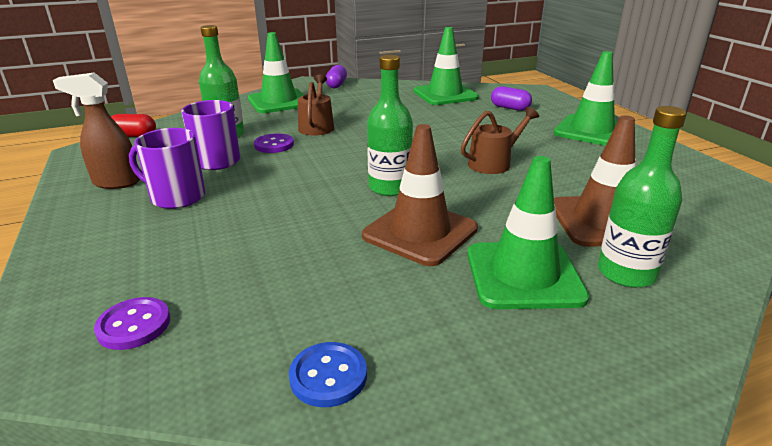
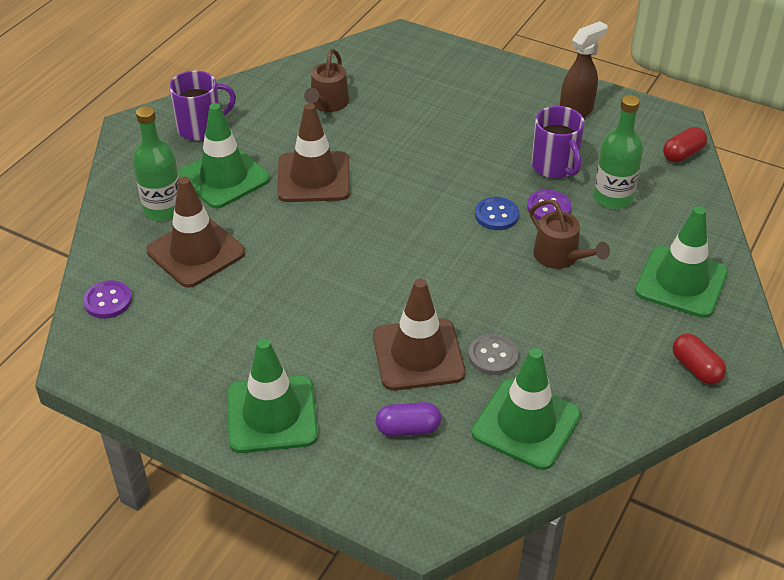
camera: 140 degrees right, 15 degrees up
(134, 325) = (386, 62): purple button -> purple button (108, 301)
(177, 197) = (511, 123): purple mug -> purple mug (201, 128)
(328, 376) = (274, 87): blue button -> blue button (496, 215)
(336, 85) = (696, 368): purple capsule -> red capsule
(390, 187) = (381, 208): green bottle -> none
(427, 112) = (493, 356): none -> grey button
(470, 123) = (418, 355): none -> brown traffic cone
(493, 163) = (329, 286): brown watering can -> brown watering can (328, 103)

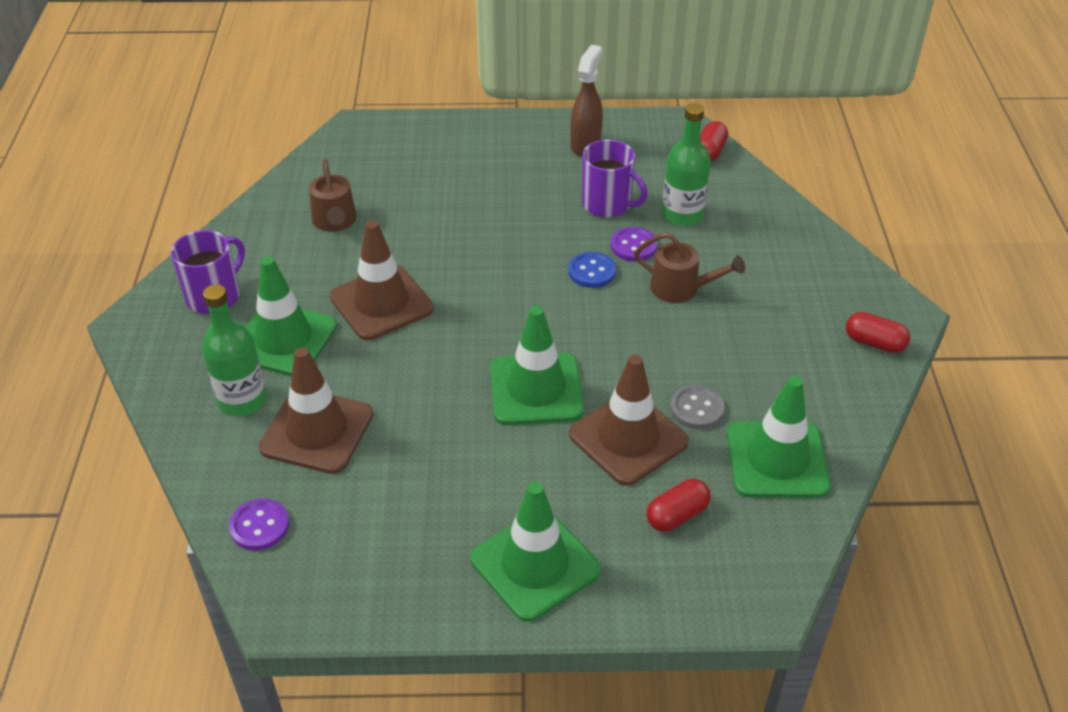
camera: 30 degrees left, 0 degrees up
(408, 429) = (677, 515): purple capsule -> red capsule
(681, 282) = (801, 270): green traffic cone -> green traffic cone (536, 389)

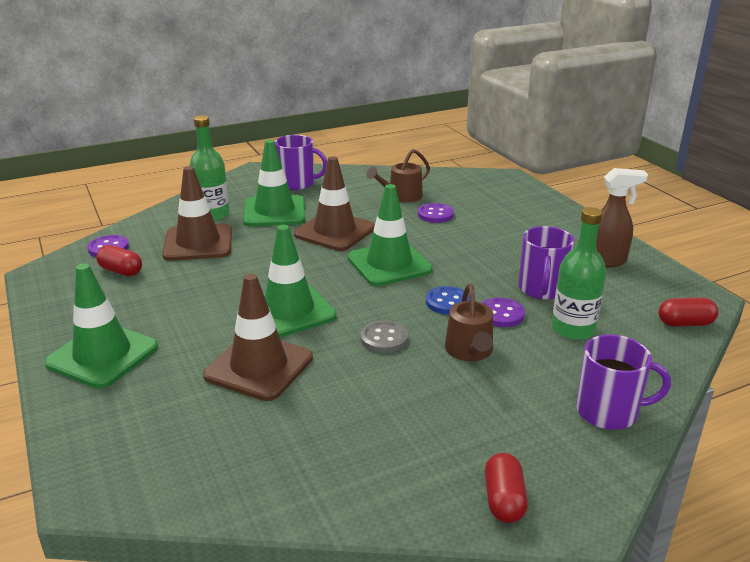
camera: 65 degrees right, 15 degrees down
(403, 212) = (435, 214): none -> purple button
(677, 515) = (179, 413): red capsule -> red capsule (121, 271)
(696, 409) = (317, 395): grey button -> grey button (384, 338)
(777, 460) = (277, 461): green traffic cone -> green traffic cone (389, 264)
(801, 247) = (608, 412): none -> purple mug

